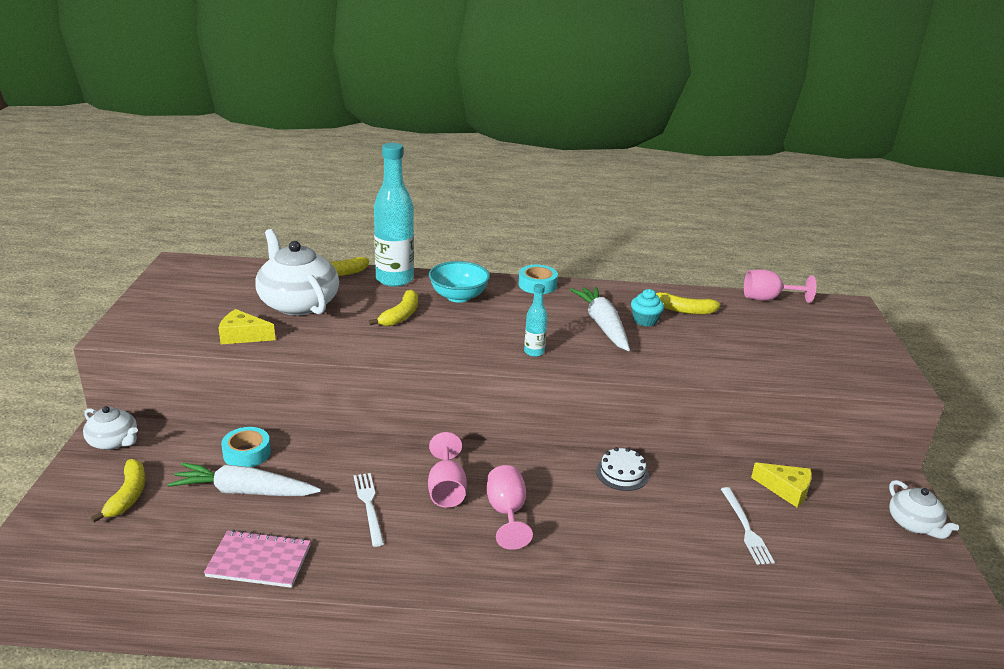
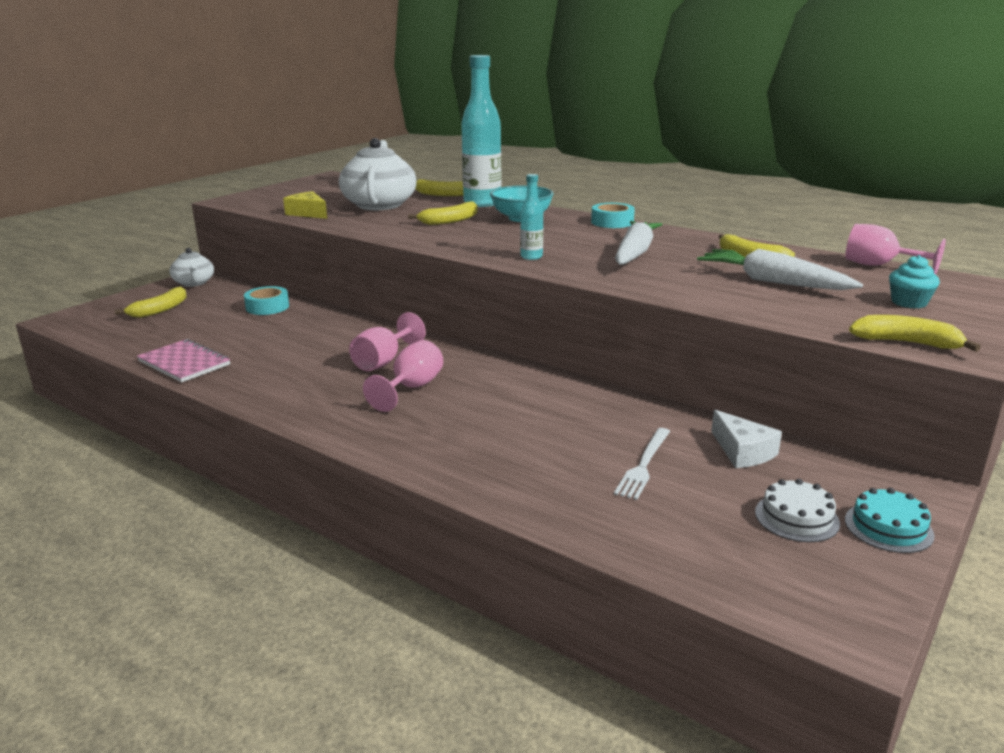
camera: 35 degrees right, 5 degrees down
(244, 491) = (234, 326): white carrot -> white carrot (773, 282)
(369, 506) = (307, 355): white fork -> none
(622, 473) = (565, 392): white cake -> white cake (796, 517)
(645, 320) = (689, 257): turquoise cupcake -> turquoise cupcake (909, 302)
(786, 490) = (742, 451): yellow cheese -> white cheese
(866, 383) = (906, 343): none -> yellow banana
(914, 524) = (888, 527): white teapot -> turquoise cake

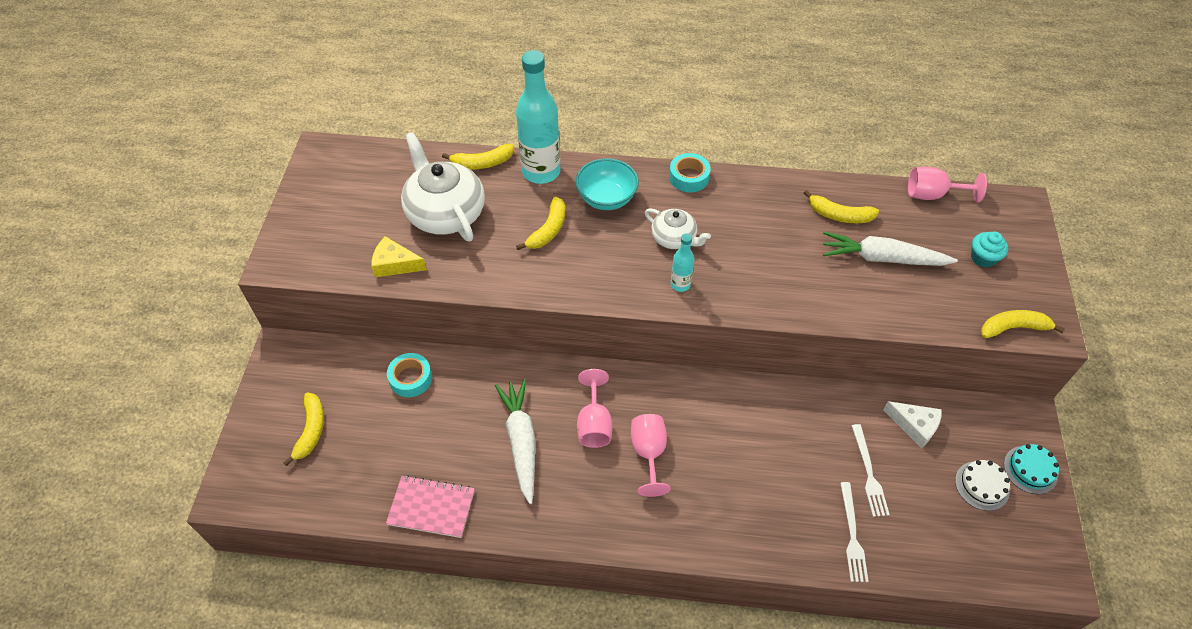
camera: 30 degrees left, 30 degrees up
(194, 283) = (289, 364): white teapot -> white teapot (674, 238)
(571, 498) = (852, 535): none -> white fork
(634, 253) = (752, 241): white carrot -> white carrot (521, 442)

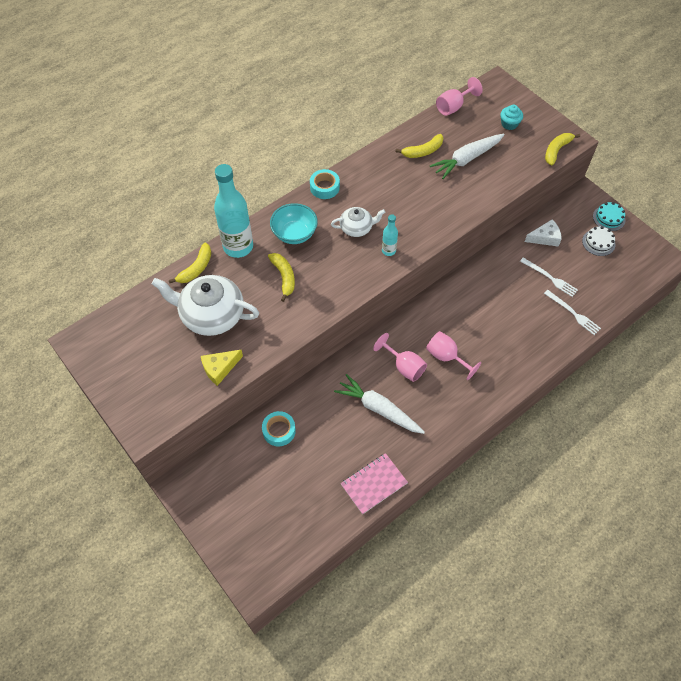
camera: 45 degrees left, 5 degrees up
(311, 430) = (257, 509): yellow banana -> none

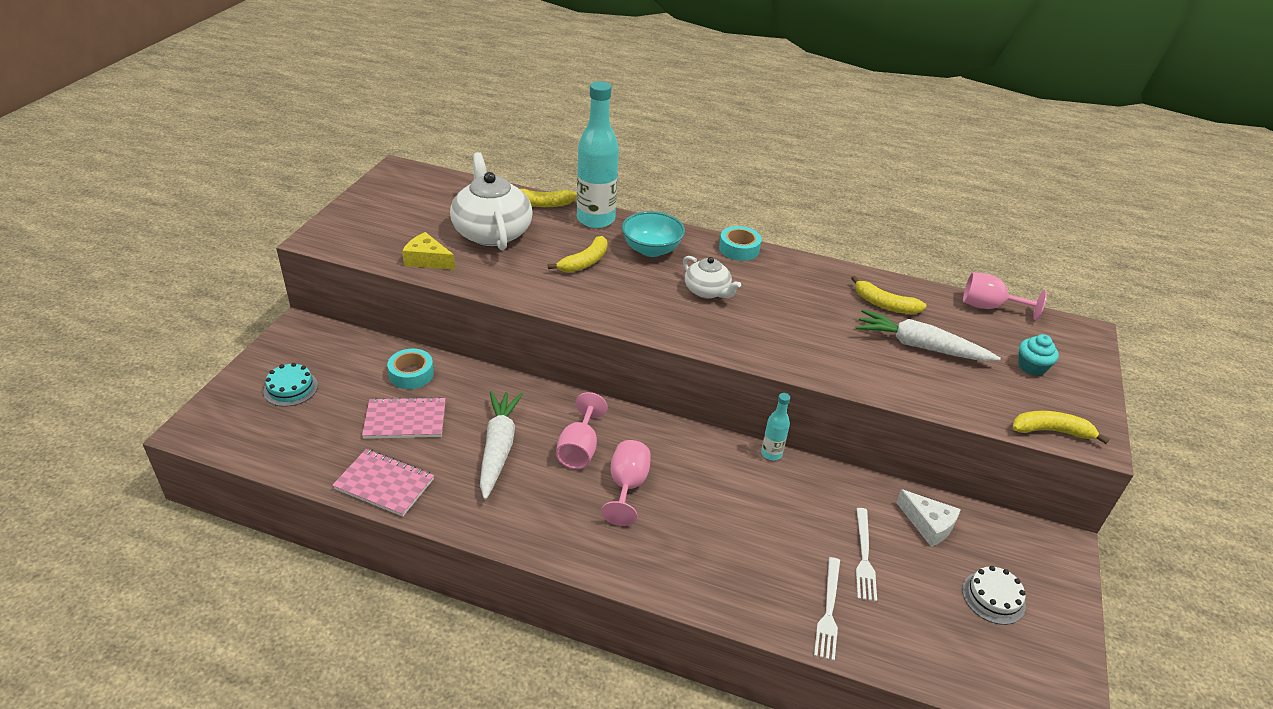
camera: 55 degrees right, 20 degrees down
(323, 451) = (405, 420): none -> pink notebook
(388, 251) = (700, 327): turquoise bottle -> turquoise bottle (771, 453)
(609, 218) = (1055, 595): turquoise cake -> turquoise cake (290, 388)

